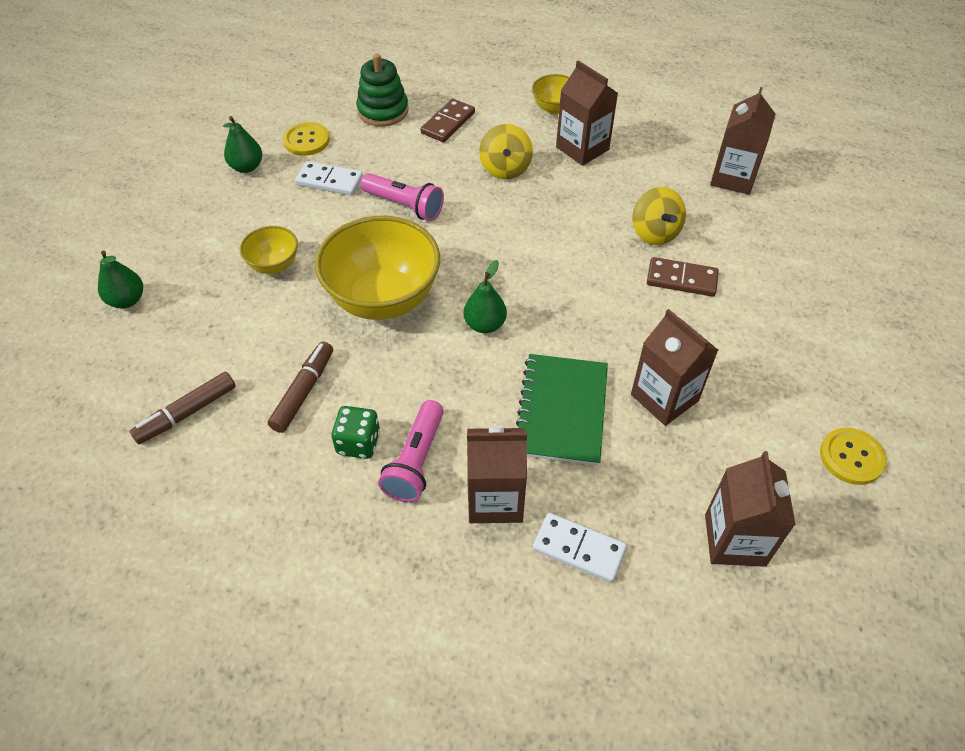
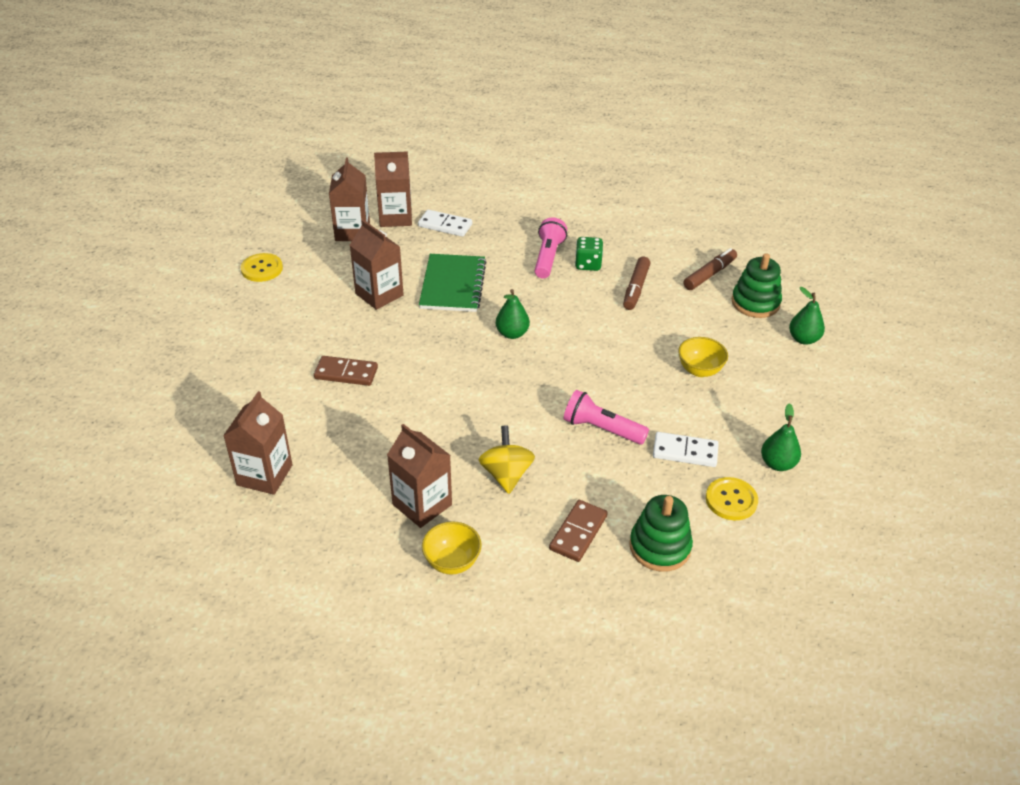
camera: 175 degrees right, 10 degrees down
(152, 359) = (755, 303): none -> green stacking toy
(383, 299) = (597, 348): yellow bowl -> none
(495, 499) = (495, 243): brown carton -> brown carton (395, 217)
(655, 233) = (360, 413): yellow spinning top -> none

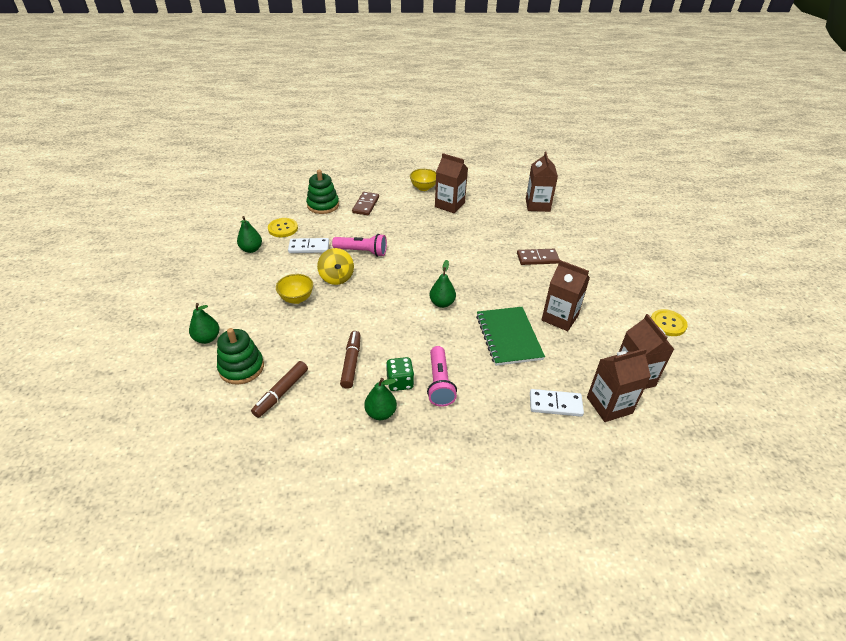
camera: 165 degrees right, 0 degrees up
(506, 474) = (411, 222): yellow spinning top -> yellow spinning top (336, 277)
(612, 245) = (380, 413): none -> green pear

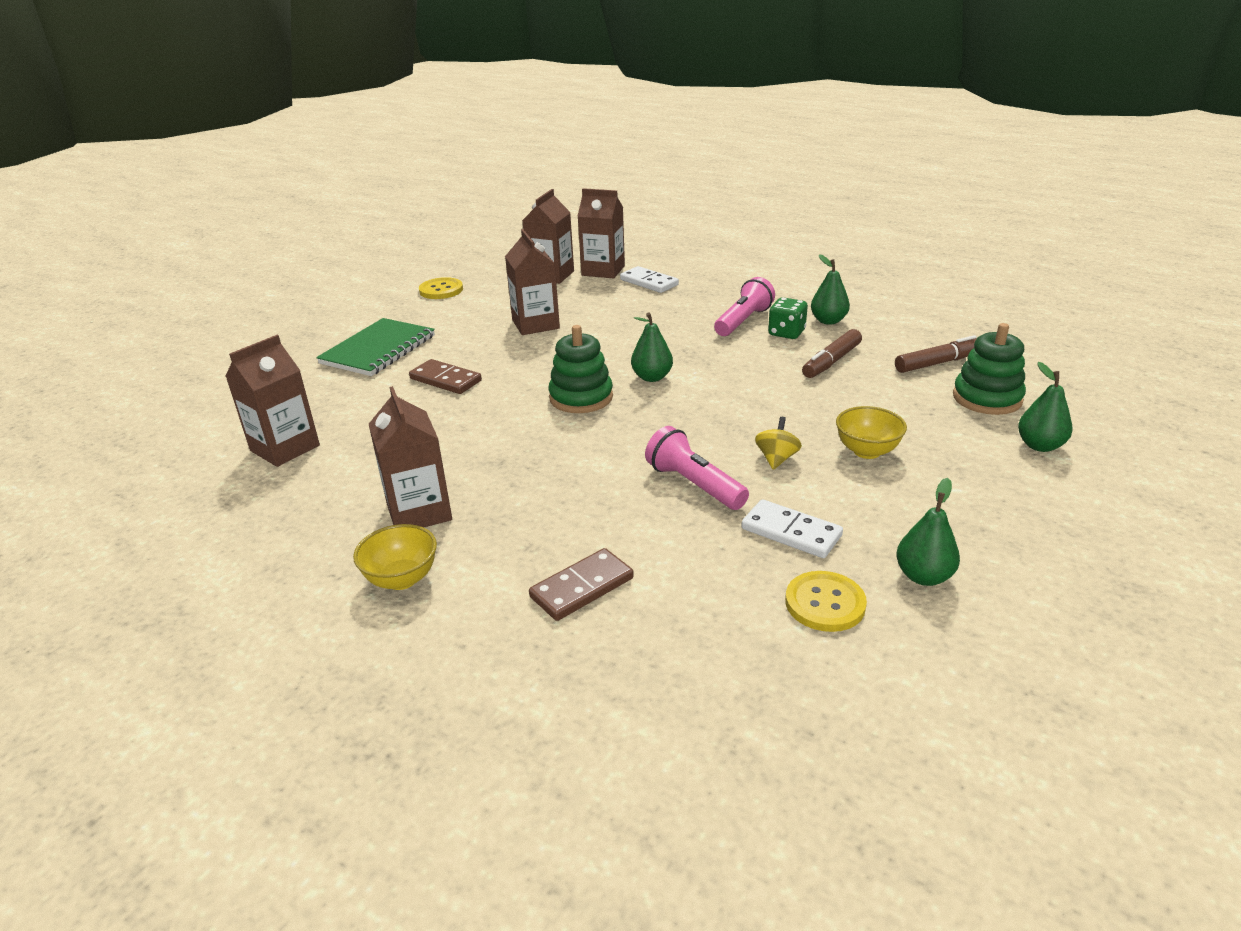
camera: 140 degrees left, 10 degrees down
(323, 205) = (682, 633): green stacking toy -> green stacking toy (581, 397)
(336, 277) = (776, 459): yellow spinning top -> yellow spinning top, size x0.66
(508, 337) = (618, 328): green notebook -> green notebook (378, 350)

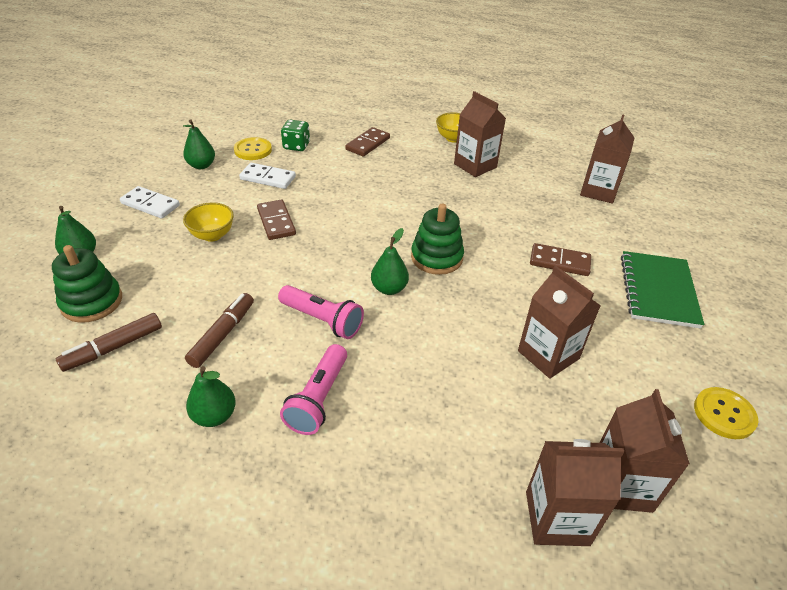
camera: 160 degrees right, 10 degrees up
(649, 282) = (469, 487): white domino -> white domino (150, 204)
(694, 485) = (327, 198): pink flashlight -> pink flashlight (323, 320)
(776, 459) = (276, 222): yellow spinning top -> brown domino
(786, 333) = (267, 380): green dice -> green dice (296, 146)

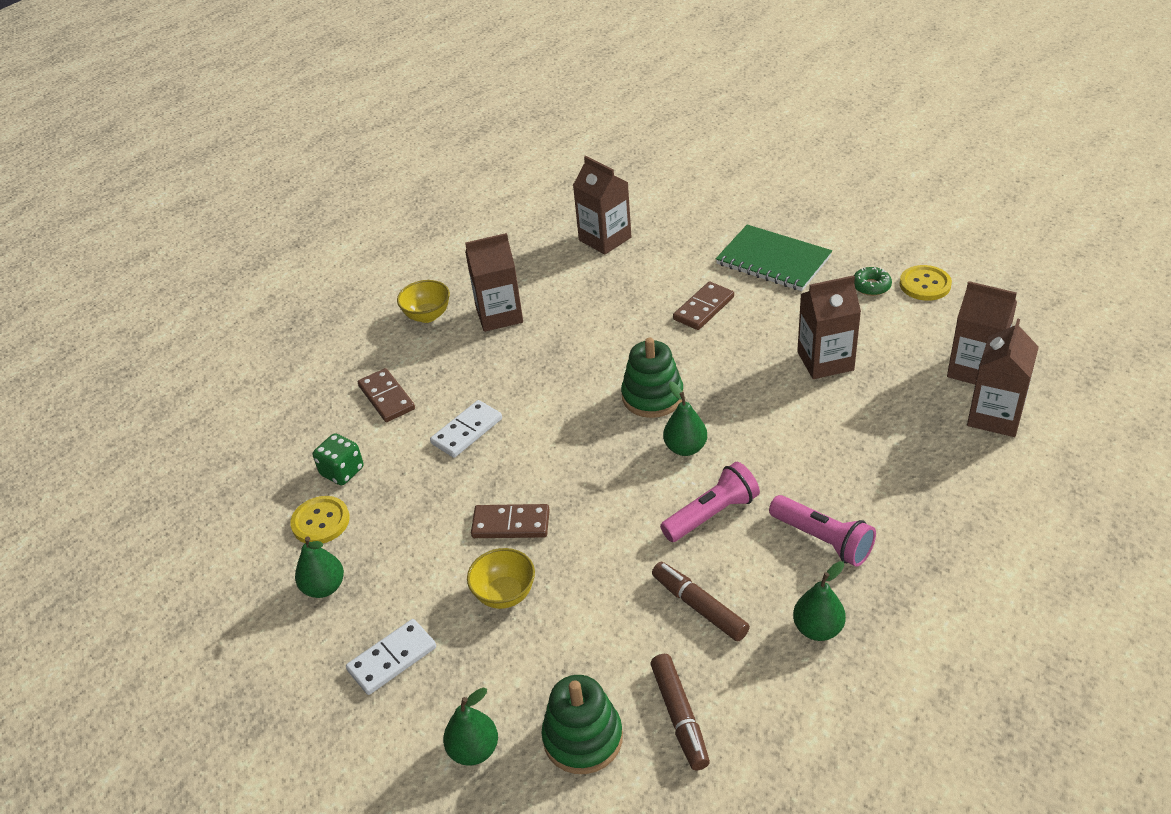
camera: 60 degrees left, 0 degrees up
(268, 178) = (405, 516): white domino -> white domino (467, 431)
(683, 369) = (871, 286): none -> green donut

